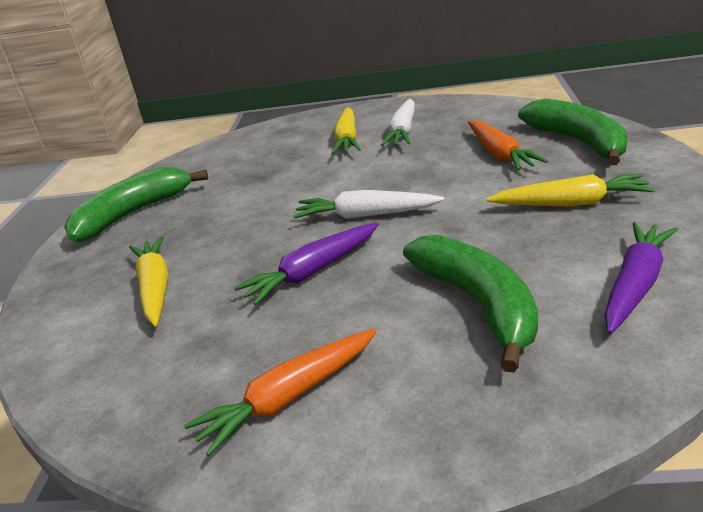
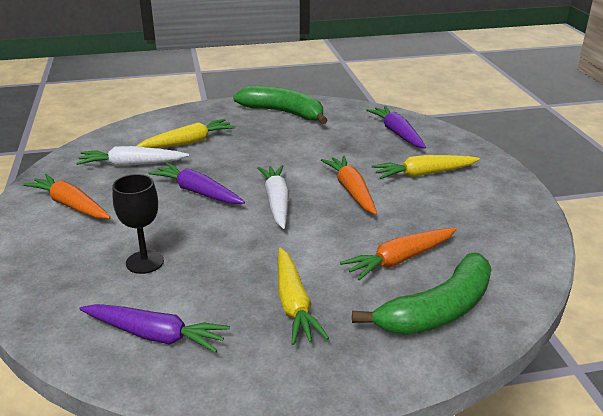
camera: 70 degrees right, 0 degrees up
(251, 149) = (397, 133): none -> purple carrot
(362, 174) = (351, 191): none -> orange carrot
(403, 131) = (447, 200): white carrot -> white carrot (132, 165)
(479, 304) = (145, 262): green banana -> black goblet

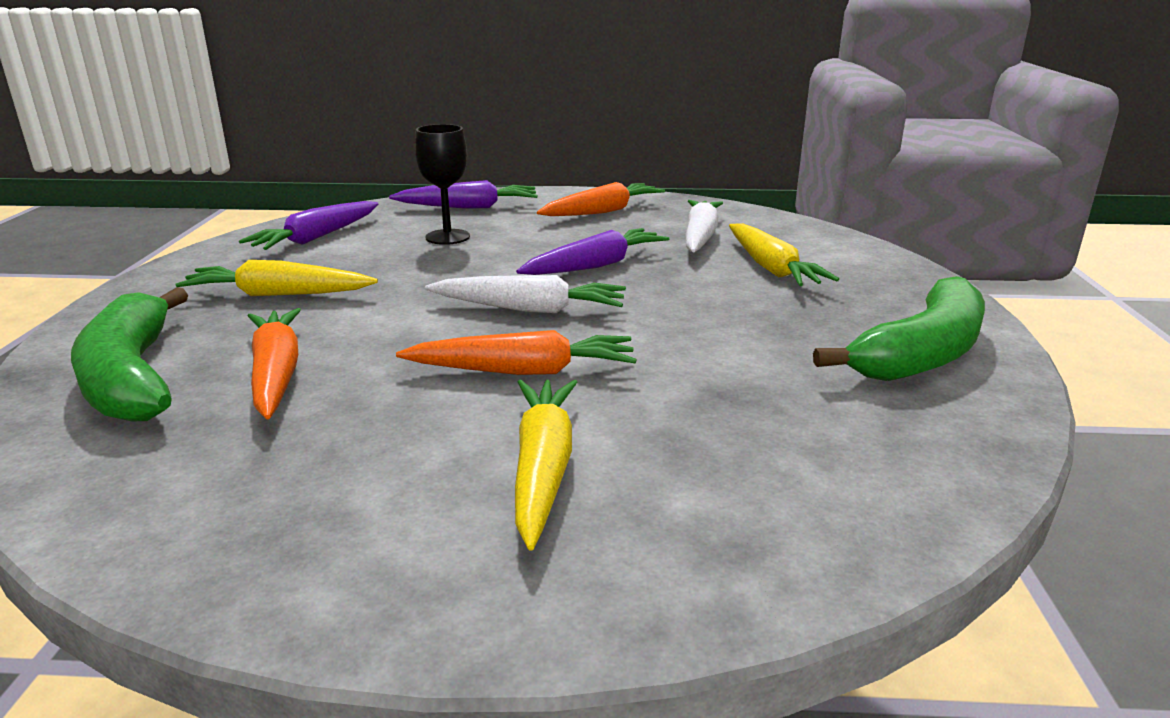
camera: 105 degrees right, 5 degrees down
(397, 133) = (794, 482): purple carrot -> purple carrot (468, 207)

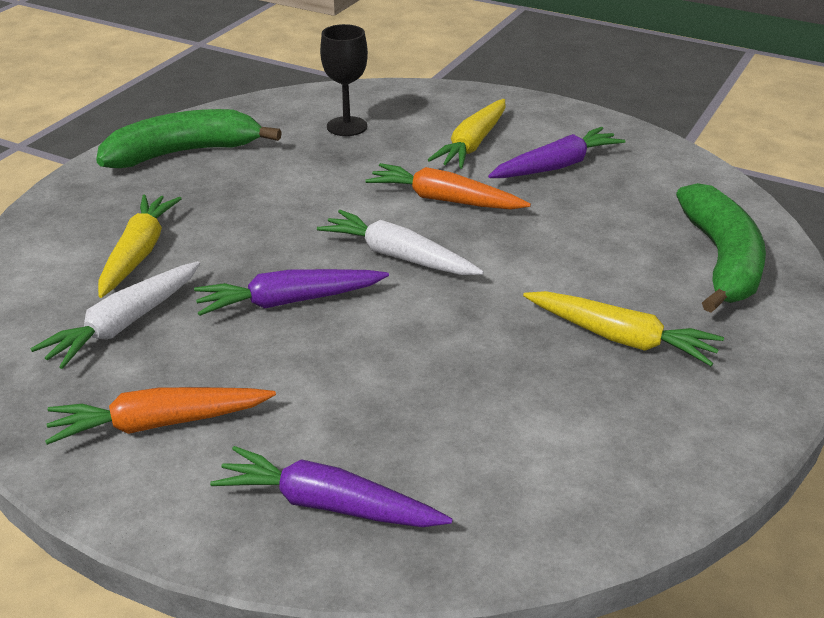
camera: 155 degrees left, 10 degrees up
(276, 373) = (615, 238): orange carrot -> none
(316, 238) = (577, 463): purple carrot -> purple carrot (556, 166)
(447, 237) = (406, 411): black goblet -> black goblet (347, 126)

